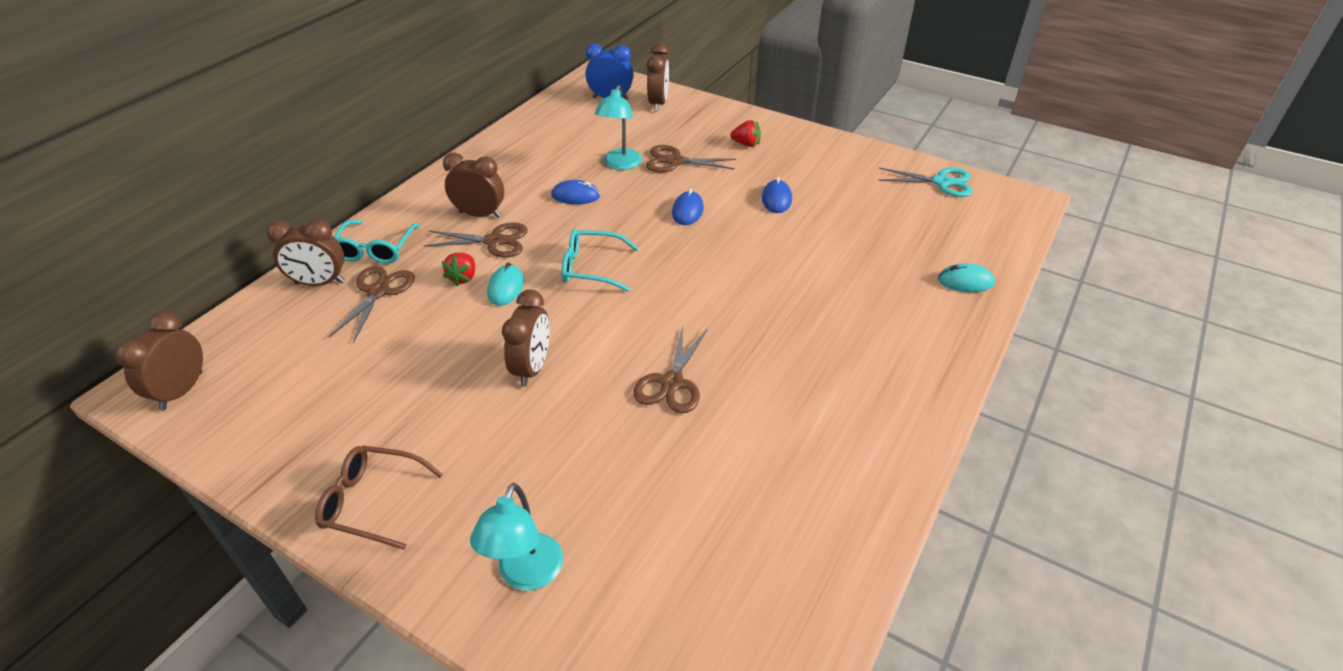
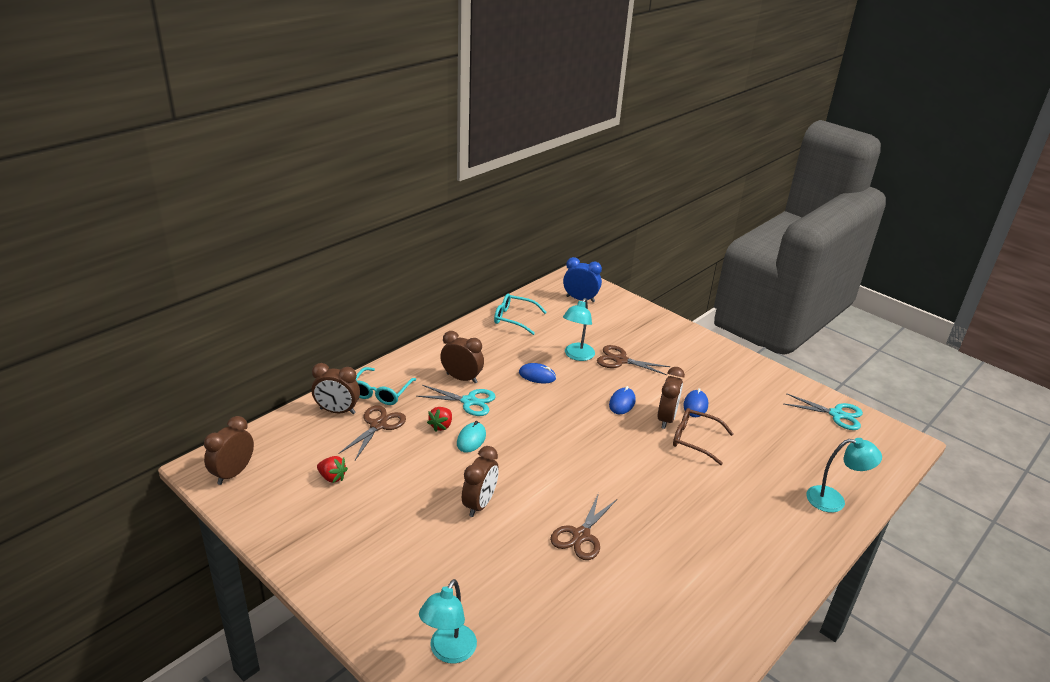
camera: 10 degrees right, 10 degrees down
(373, 502) = (351, 578): brown glasses -> brown glasses (695, 440)
(494, 241) = (469, 401): brown scissors -> turquoise scissors
(592, 267) = (539, 435): turquoise glasses -> turquoise glasses (514, 319)
(658, 103) = (617, 309): brown clock -> brown clock (666, 419)
(746, 144) = (681, 355): red strawberry -> red strawberry (332, 477)
(965, 281) = (834, 500): turquoise mouse -> turquoise lamp

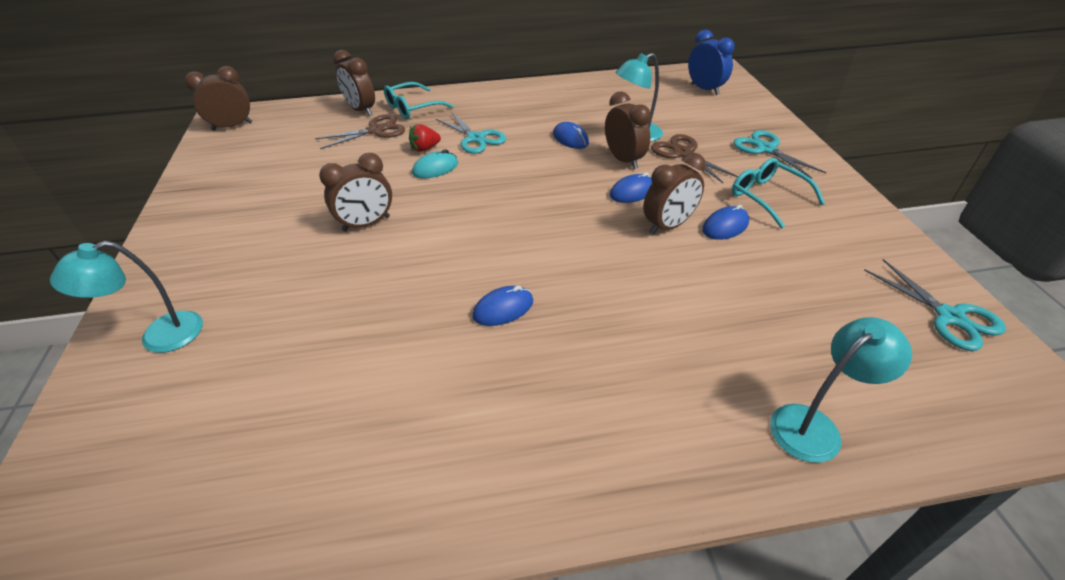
camera: 40 degrees right, 10 degrees up
(332, 477) = (288, 155): red strawberry -> none
(462, 378) = (495, 119): brown clock -> brown clock (624, 160)
(514, 319) = (610, 87): turquoise glasses -> turquoise glasses (768, 197)
(581, 535) = (418, 297): brown scissors -> none
(637, 517) = (503, 309): none -> blue mouse
(664, 338) = (766, 149): none -> turquoise scissors
(695, 440) = (679, 261): brown glasses -> none
(834, 500) = (815, 426): turquoise lamp -> turquoise lamp turned 75 degrees counterclockwise

